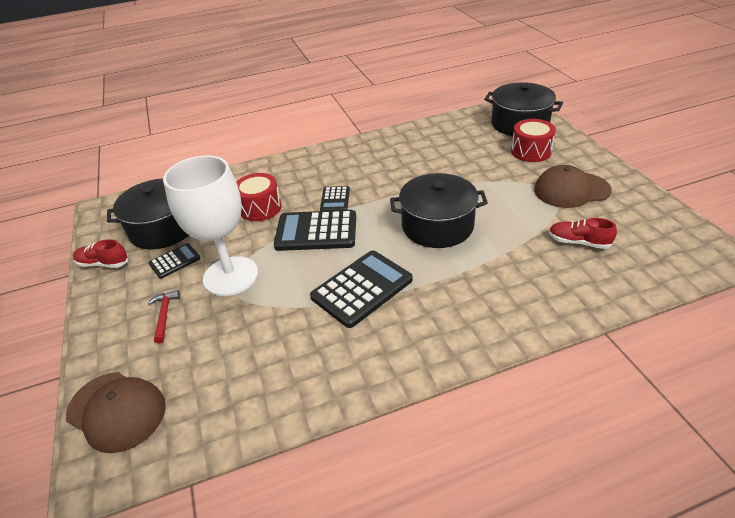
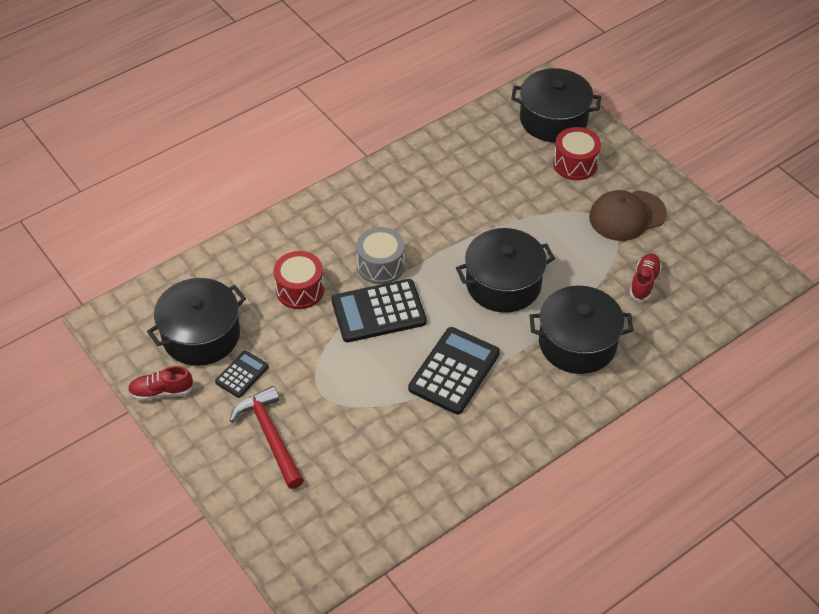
camera: 20 degrees left, 10 degrees up
(117, 411) = (285, 533): brown cap -> none
(164, 315) = (270, 436): red hammer -> red hammer, size x1.78
(230, 276) = (314, 381): white goblet -> none
(335, 200) = (380, 265): black calculator -> grey drum
(495, 283) = (577, 343): none -> black pot
(578, 242) = (644, 282): red shoe -> red shoe turned 105 degrees clockwise

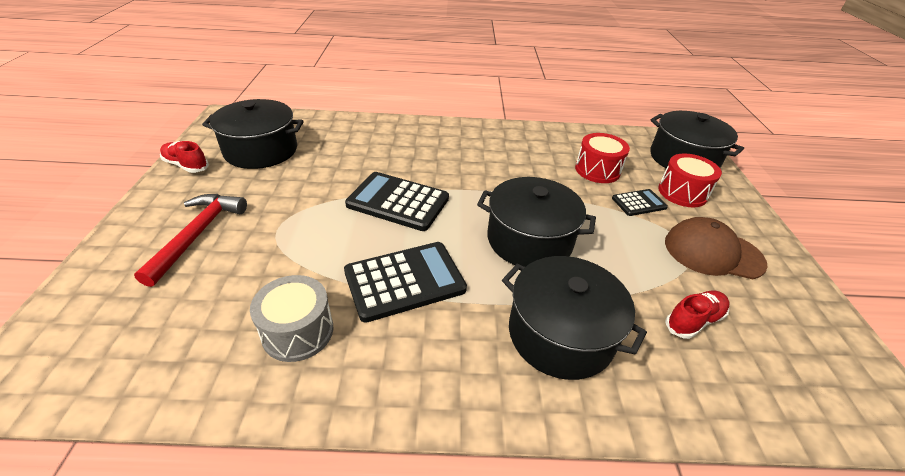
camera: 35 degrees right, 10 degrees down
(242, 374) = (247, 185): black calculator -> black calculator (638, 203)
(300, 290) = (360, 160): red drum -> red drum (597, 170)
(380, 265) = (437, 176): grey drum -> grey drum (298, 331)

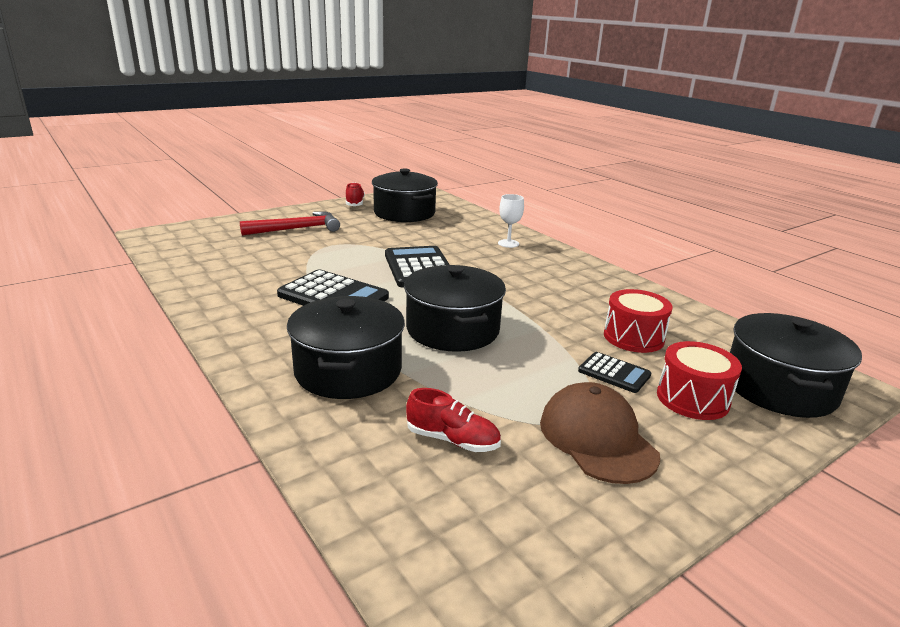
camera: 55 degrees right, 15 degrees down
(298, 331) = (248, 281): grey drum -> none
(401, 137) = (508, 243): none -> white goblet

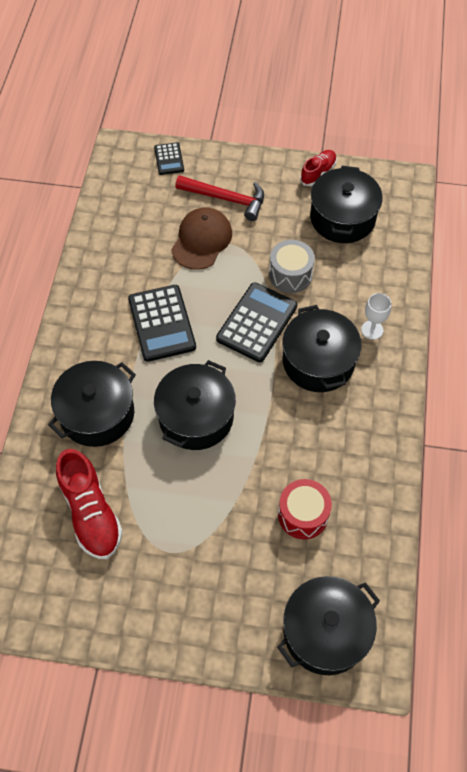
camera: 45 degrees right, 35 degrees up
(407, 242) = (290, 275): none -> grey drum
(452, 440) = (91, 512): red shoe -> red shoe, size x1.74
(498, 267) = (318, 361): none -> black pot
(597, 438) = (161, 572): brown cap -> brown cap (201, 240)
(614, 373) = (240, 535): black calculator -> black calculator (169, 159)
(692, 399) = (256, 592): red drum -> none

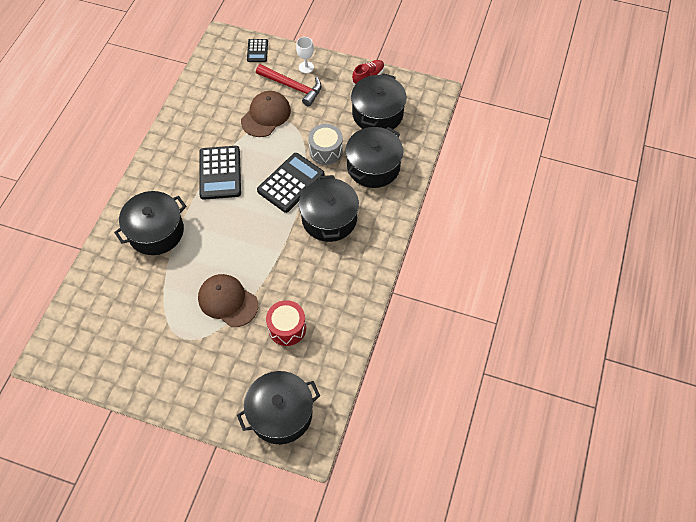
camera: 10 degrees right, 0 degrees up
(91, 512) = (134, 301): red shoe -> none
(196, 417) = (227, 245): black pot -> black pot (373, 166)
(216, 492) = (227, 301): none -> brown cap
(372, 330) = (376, 201): white goblet -> white goblet (306, 67)

